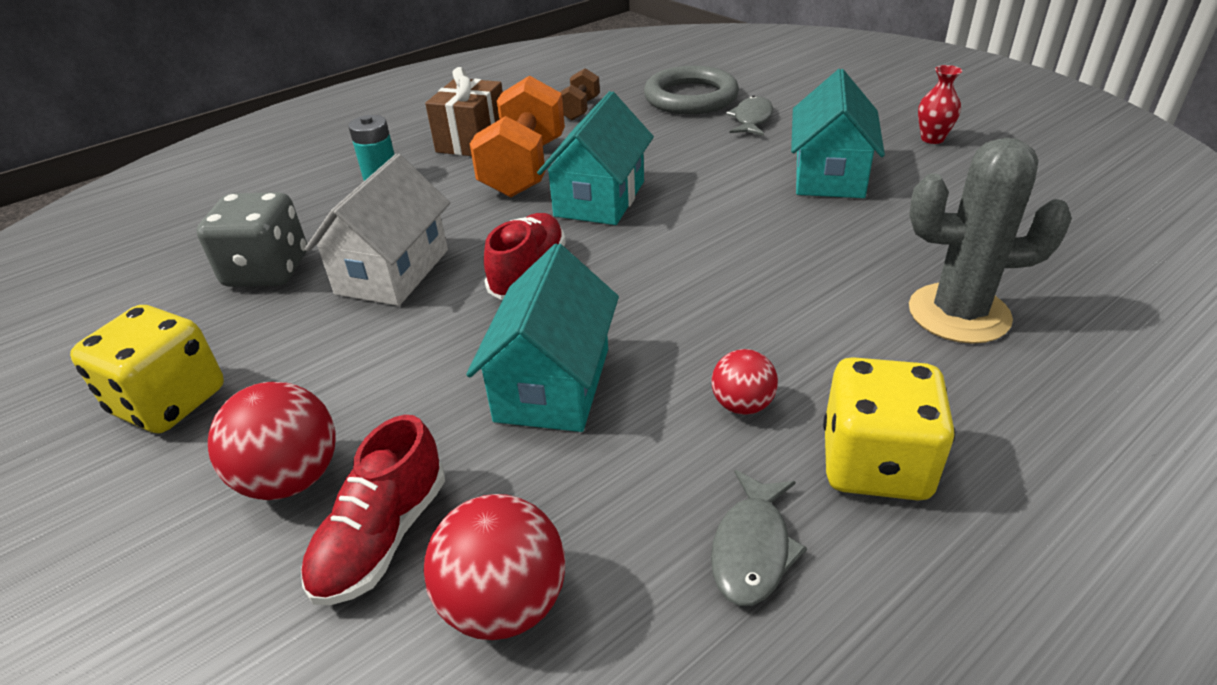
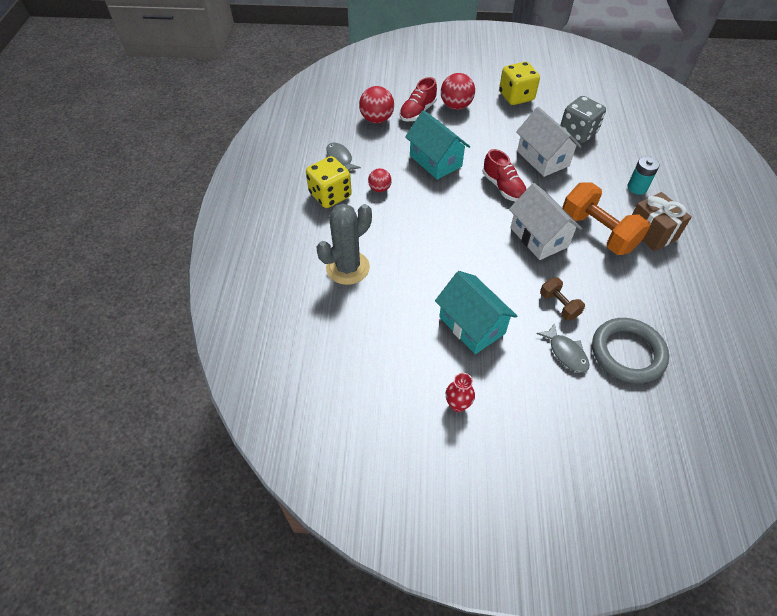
camera: 130 degrees right, 15 degrees up
(382, 537) = (417, 112): red shoe -> red shoe turned 120 degrees counterclockwise
(579, 109) = (657, 294): brown dumbbell -> brown dumbbell (559, 305)
(599, 198) = (539, 237): turquoise house -> white house

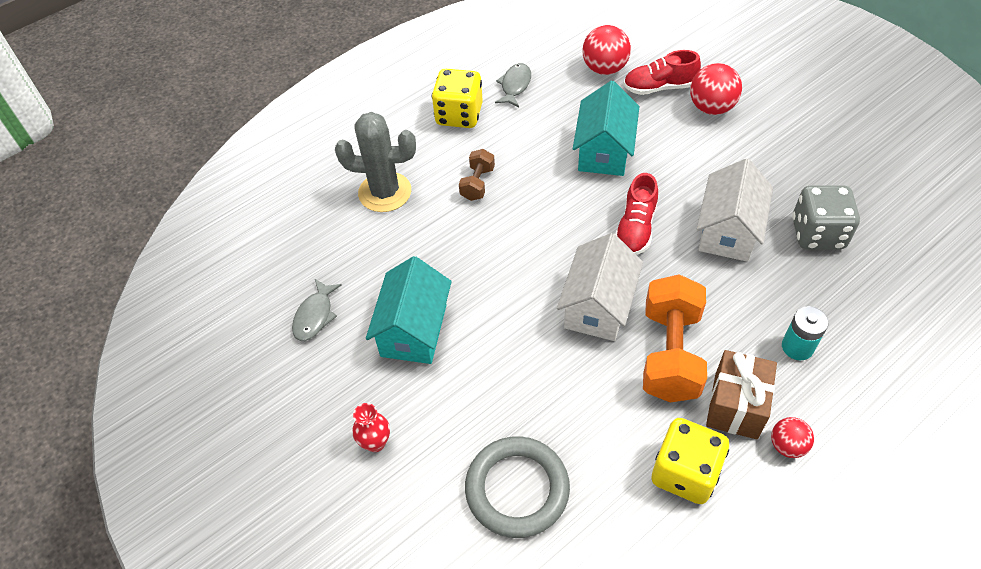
camera: 50 degrees right, 0 degrees up
(380, 189) = (511, 140): red ball -> red ball (787, 445)
(457, 405) = (308, 383): red vase -> red vase (375, 442)
(516, 97) = (801, 142): yellow dice -> yellow dice (685, 473)
(559, 305) = (518, 385): brown dumbbell -> brown dumbbell (477, 184)
(566, 353) = (459, 432): grey fish -> grey fish (315, 316)

